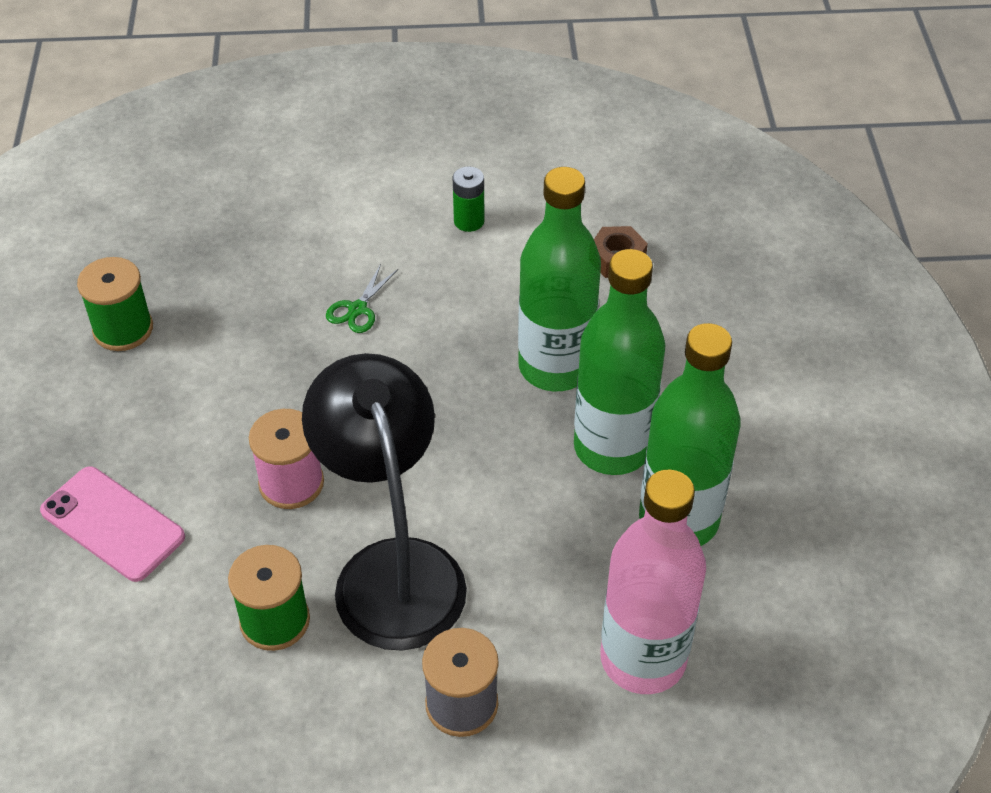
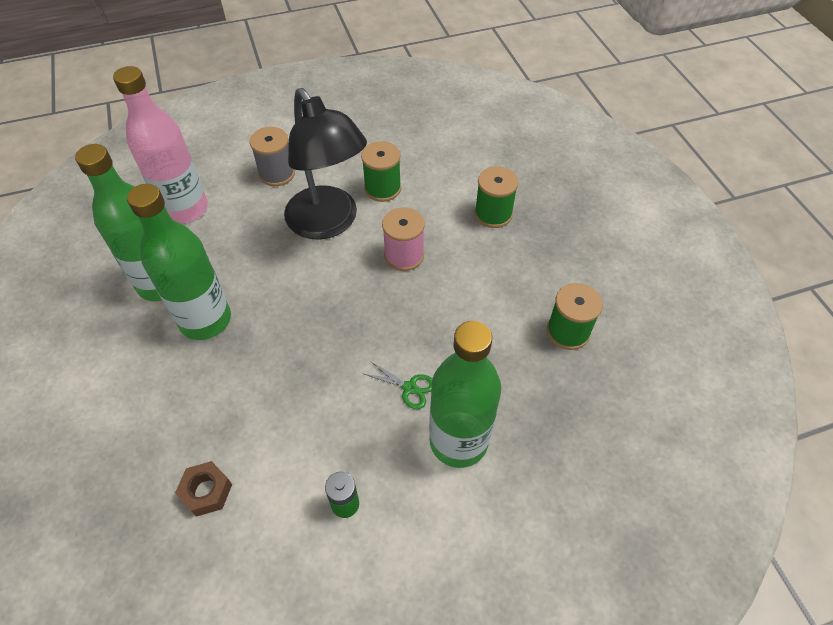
camera: 165 degrees right, 5 degrees up
(112, 524) = (493, 214): pink phone -> green spool
(357, 309) = (409, 387): green scissors -> green scissors turned 105 degrees clockwise
(555, 367) = (250, 372): green bottle -> green bottle (458, 441)

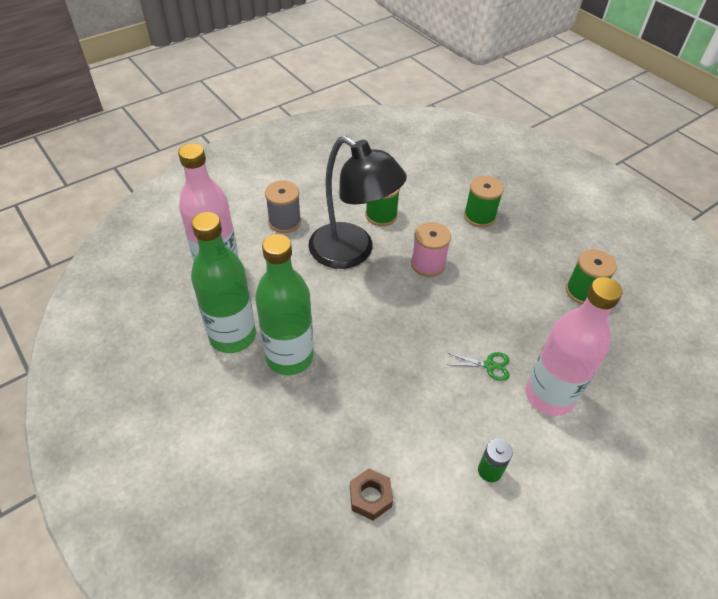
camera: 20 degrees left, 5 degrees down
(458, 441) = (549, 396): green bottle -> pink bottle

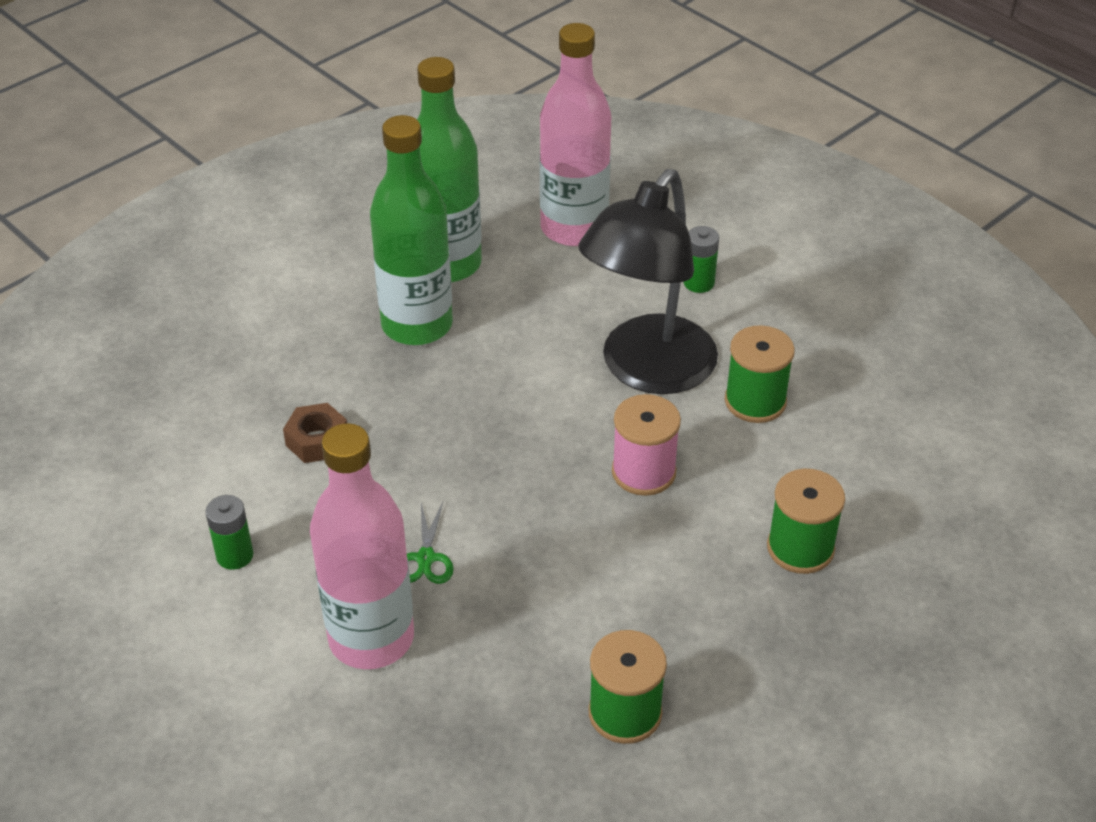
camera: 85 degrees right, 5 degrees down
(285, 222) = (698, 283): grey spool -> green battery
(370, 497) = (198, 428): brown nut -> brown nut (317, 440)

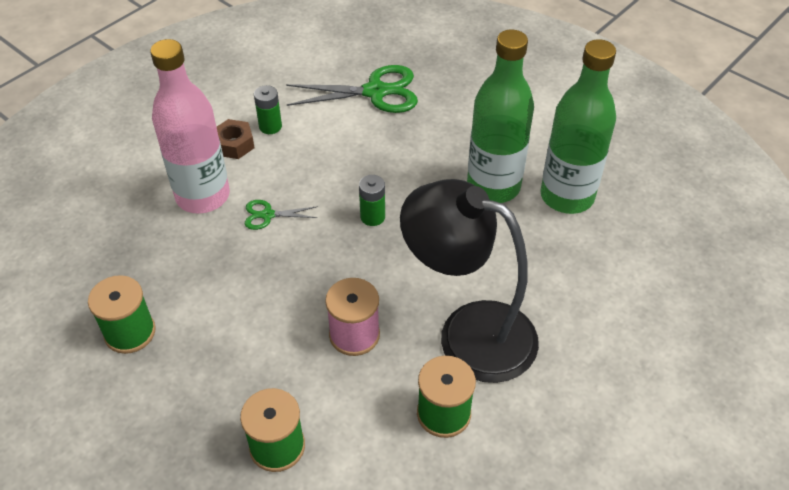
camera: 85 degrees right, 5 degrees up
(192, 428) = (375, 92): none -> green scissors
(317, 440) = (370, 149): brown nut -> brown nut (234, 144)
(574, 228) = (636, 273): pink bottle -> none
(698, 283) = (590, 368): green battery -> green battery (372, 217)

